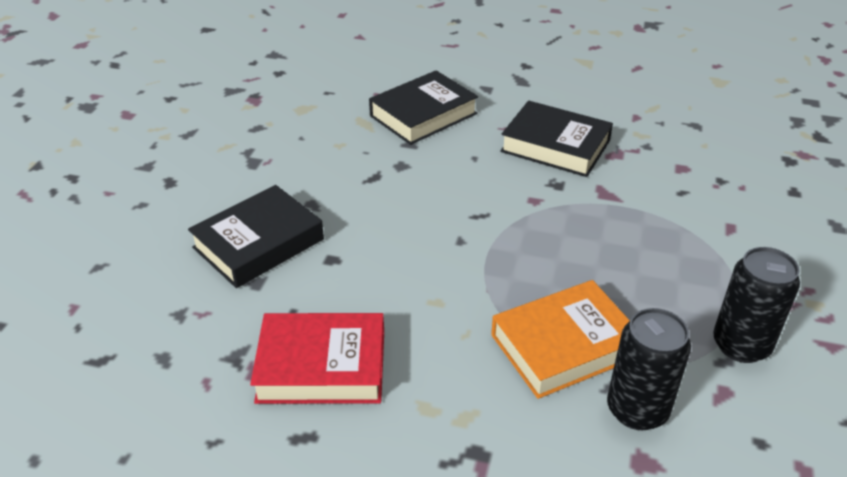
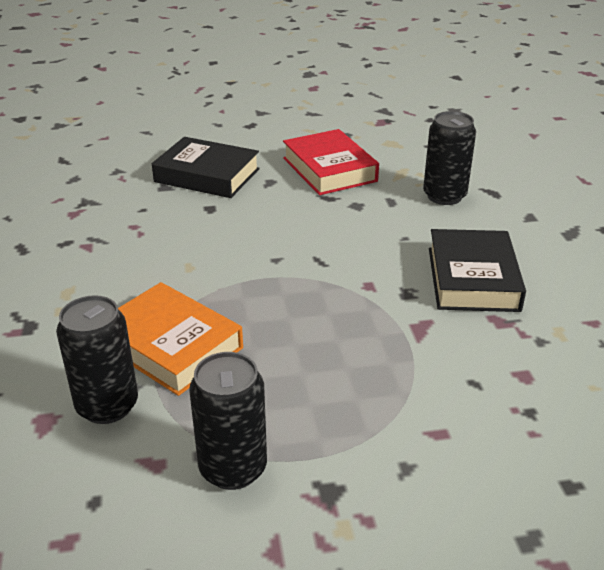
camera: 65 degrees right, 5 degrees down
(322, 366) = (91, 236): red book -> red book (329, 169)
(423, 115) = (444, 196): black book -> black can

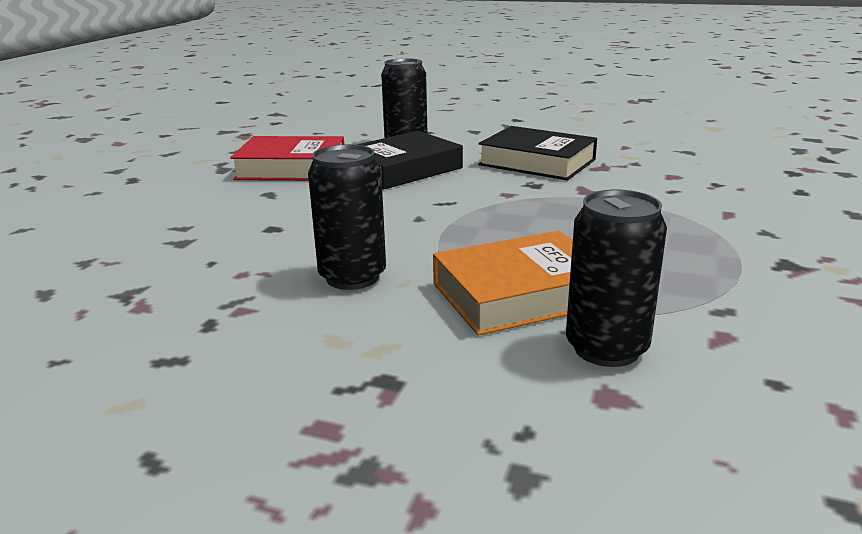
camera: 60 degrees left, 10 degrees down
(207, 175) = (199, 217): black book -> black book (402, 169)
(233, 468) = (744, 298): black can -> black can (352, 277)

